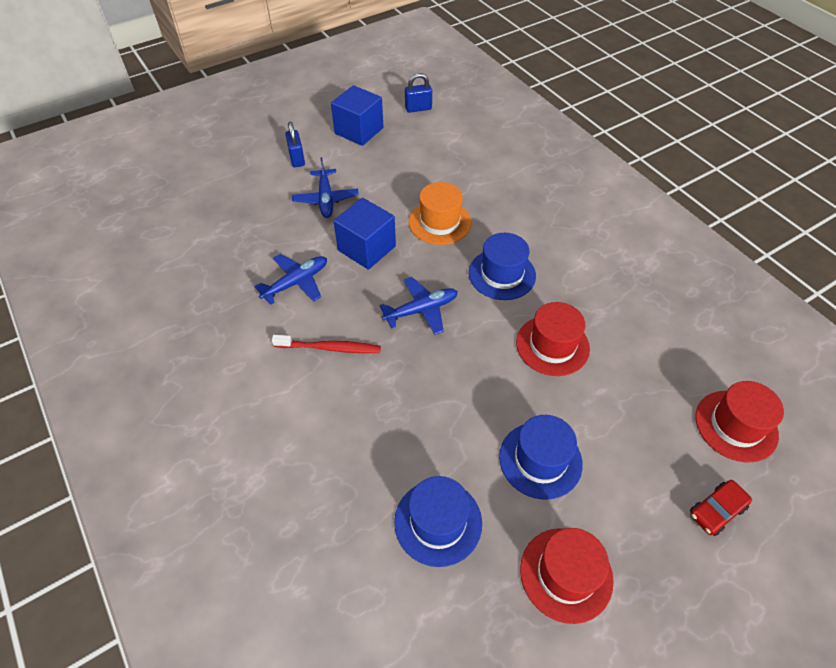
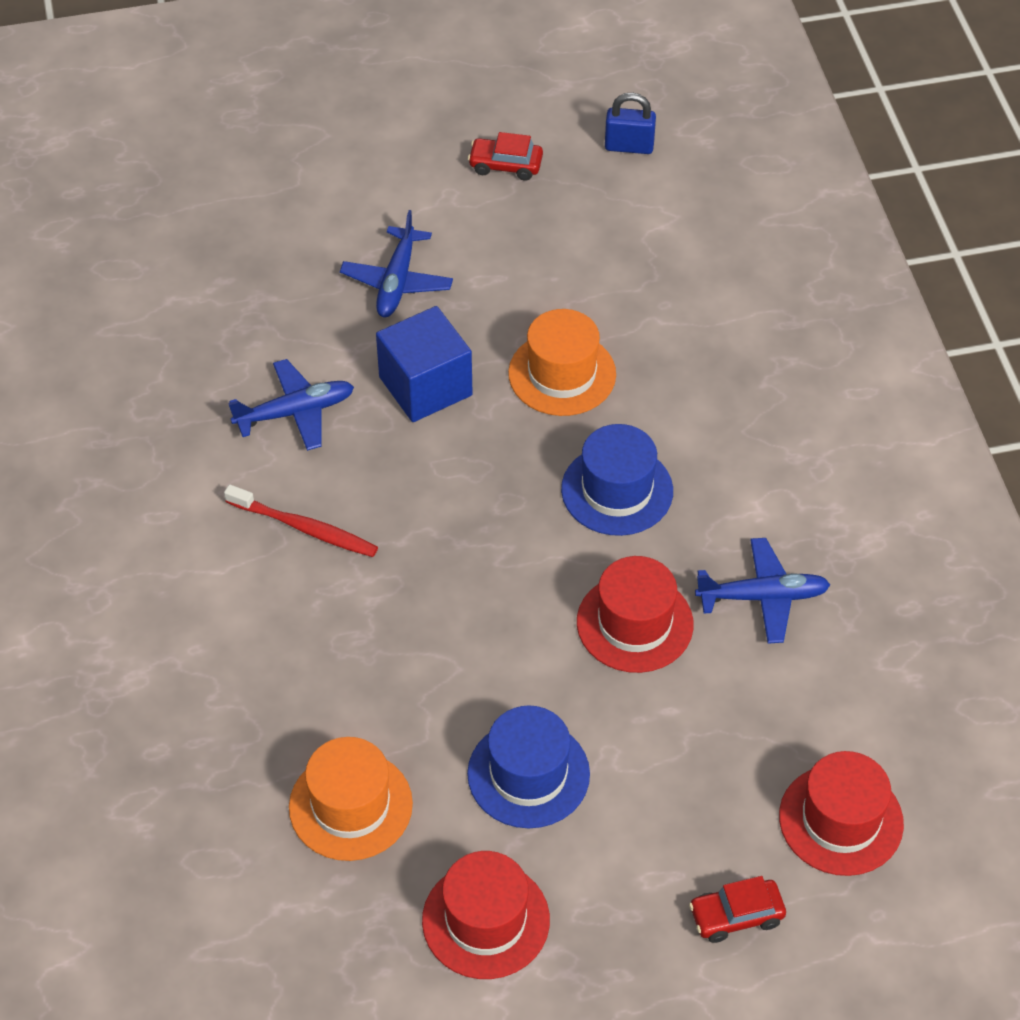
camera: 20 degrees right, 0 degrees up
(297, 159) = (380, 193): blue padlock -> none
(359, 131) = (505, 165): blue cube -> red car
(421, 310) = (464, 511): blue plane -> blue plane (763, 597)
(438, 522) = (350, 805): blue hat -> orange hat

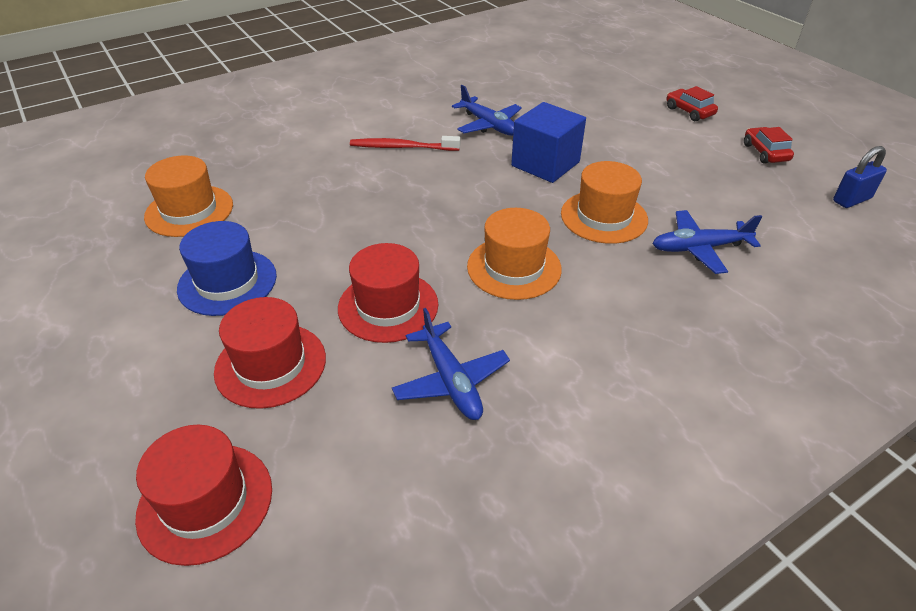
camera: 70 degrees right, 10 degrees down
(305, 528) = (402, 147): red toothbrush -> red toothbrush turned 90 degrees clockwise
(397, 282) = (621, 135): blue plane -> blue plane (699, 248)
(486, 920) = (93, 290): red hat -> red hat (270, 365)
(617, 490) = (514, 267): blue hat -> orange hat
(629, 146) = (851, 200): blue padlock -> blue padlock turned 75 degrees clockwise
(736, 916) = (90, 441): red car -> red car (689, 111)

